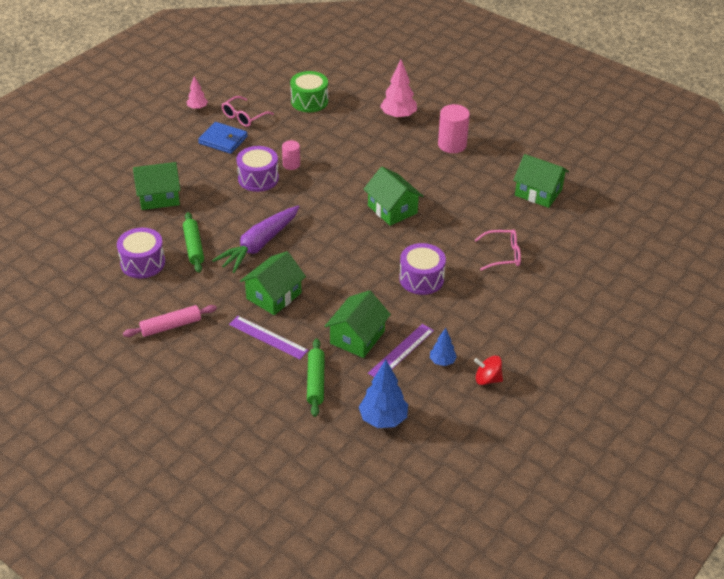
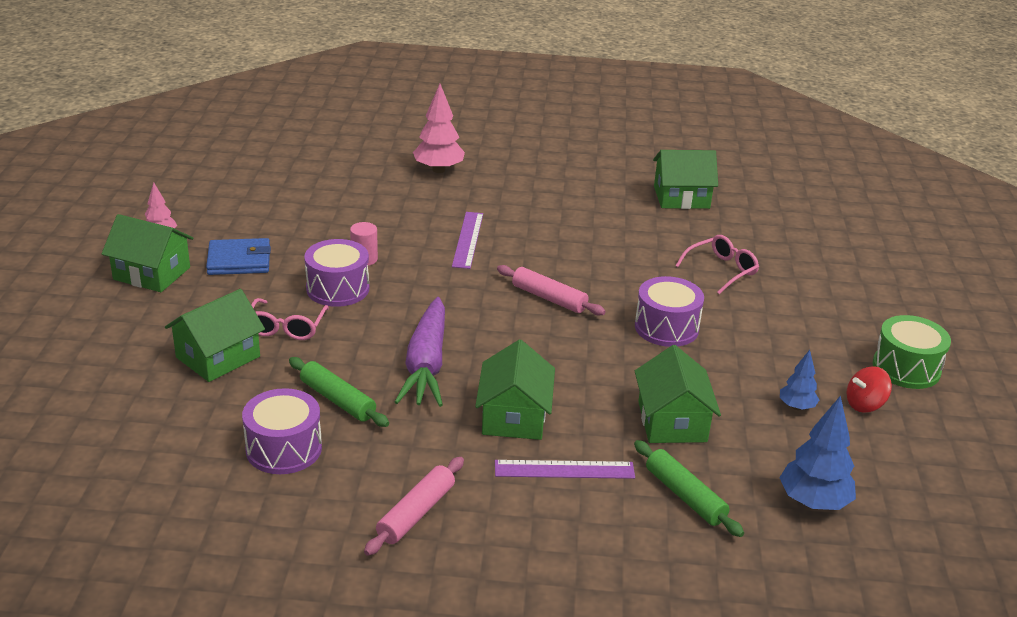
camera: 35 degrees left, 10 degrees down
(243, 117) = (239, 226): pink glasses -> pink glasses (286, 328)
(309, 101) = (309, 185): green drum -> green drum (906, 368)
(371, 231) = (549, 298): none -> pink rolling pin
(392, 209) = (545, 266): green house -> green house (152, 273)
(401, 351) = (740, 416): purple ruler -> purple ruler (468, 239)
(452, 145) = (534, 180): pink cylinder -> none

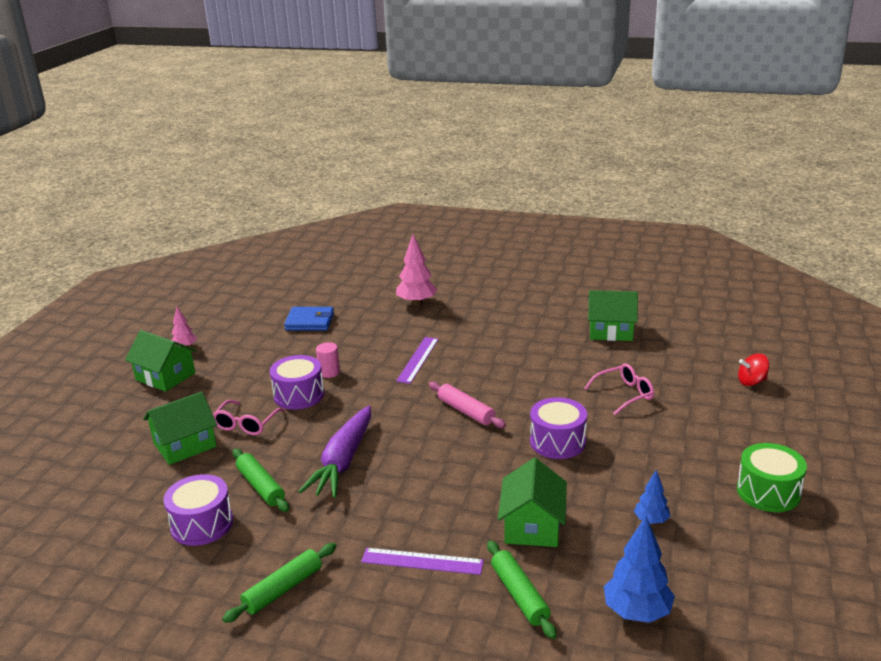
camera: 15 degrees right, 5 degrees down
(239, 260) = (233, 369): blue wallet -> blue wallet (310, 321)
(416, 513) = (283, 589): pink rolling pin -> green rolling pin
(514, 416) = (397, 511): green house -> none
(864, 404) = (717, 523): red spinning top -> red spinning top (751, 382)

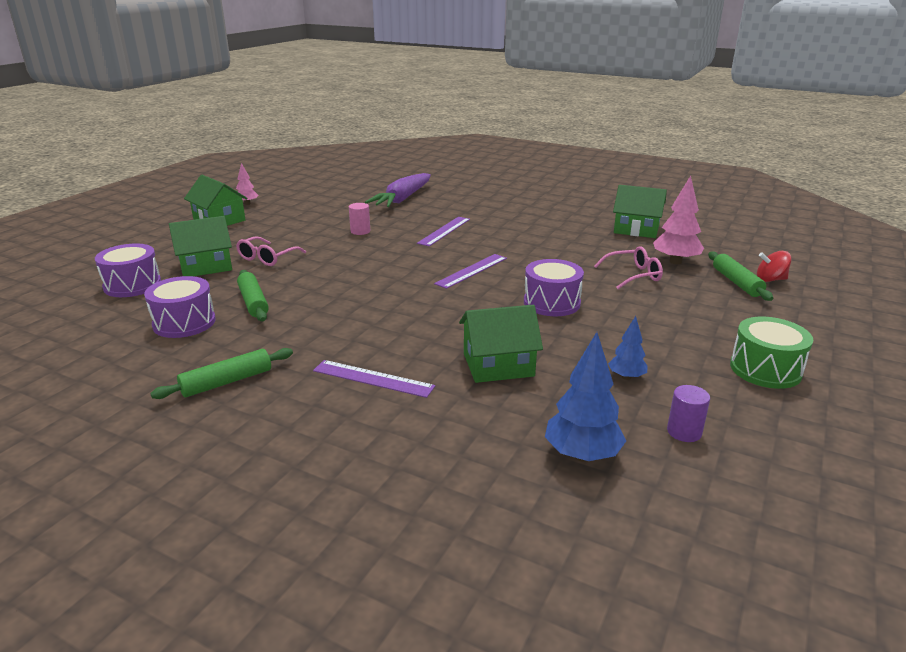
camera: 10 degrees right, 0 degrees up
(299, 395) = (325, 243): purple drum -> purple drum (132, 285)
(310, 321) = (362, 197): blue wallet -> none
(343, 461) = (338, 293): purple carrot -> purple carrot (402, 199)
(416, 303) = (462, 194): pink tree -> pink tree (675, 262)
(466, 411) = (471, 271): pink rolling pin -> purple ruler
(519, 595) = (459, 421): green rolling pin -> green rolling pin (736, 282)
(532, 526) = (498, 365): green house -> green house turned 60 degrees clockwise
(715, 572) = (684, 432): none -> purple cylinder

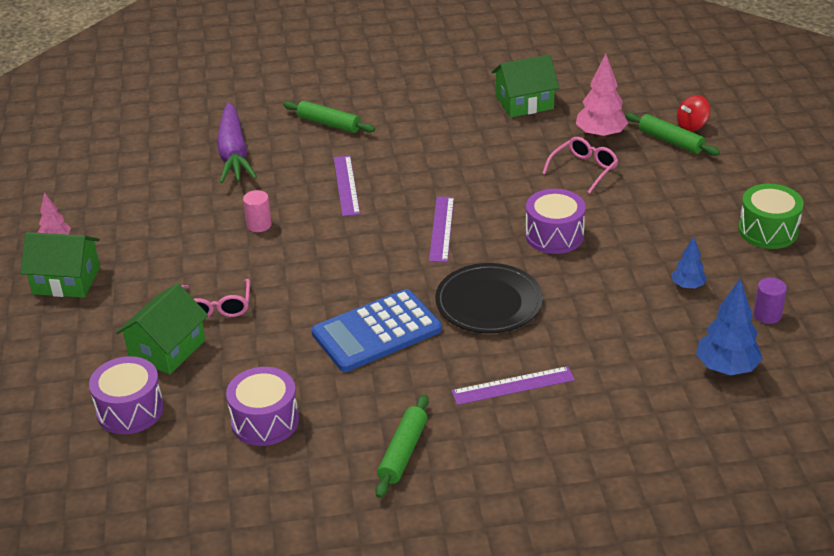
camera: 35 degrees left, 10 degrees up
(253, 302) = (293, 366): green rolling pin -> green rolling pin (329, 124)
(335, 306) = (376, 331): none -> blue calculator
(438, 321) = (489, 302): none -> black plate
(498, 365) = (588, 322): green house -> none

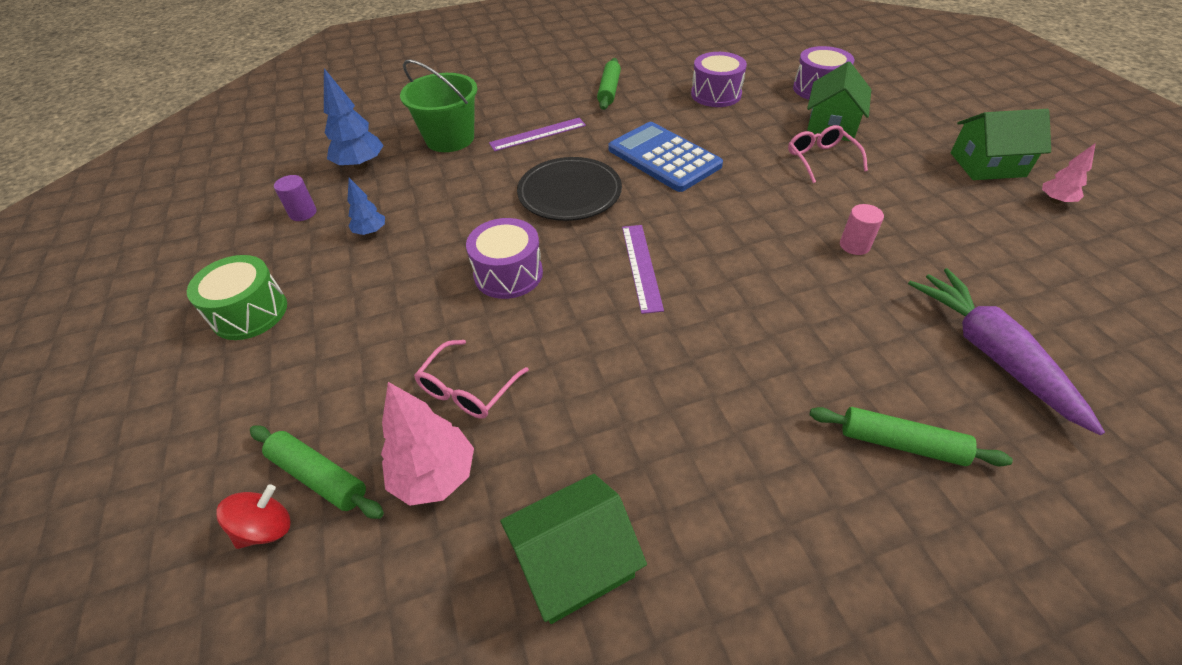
camera: 170 degrees right, 10 degrees up
(346, 185) = (790, 316): purple ruler -> none
(376, 331) = (664, 157): blue calculator -> blue calculator turned 90 degrees counterclockwise
(624, 394) = (450, 139): none -> green bucket

